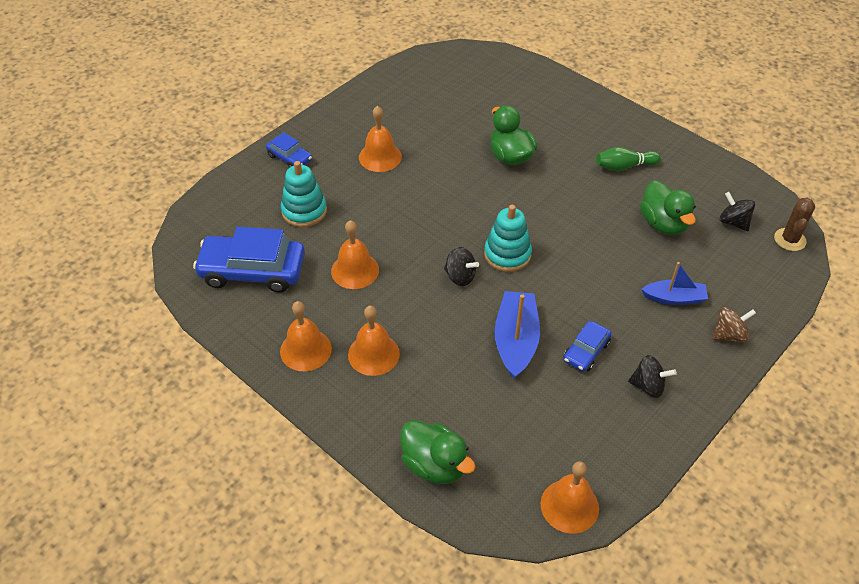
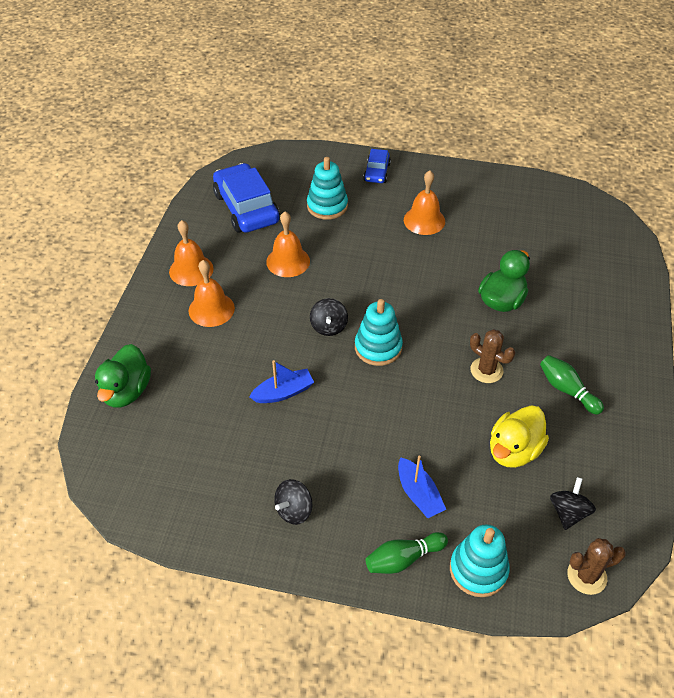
camera: 60 degrees right, 0 degrees up
(516, 341) = (283, 392): blue boat -> blue boat, size x0.65
(569, 506) = (131, 497): orange bell -> none
(576, 200) = (486, 370): none -> brown cactus
(586, 351) = (304, 447): blue car -> none
(648, 386) = (294, 510): black spinning top -> black spinning top turned 60 degrees clockwise
(663, 224) = (513, 450): green duck -> yellow duck
(729, 335) = (403, 559): brown spinning top -> green bowling pin
(758, 295) = (478, 570): none -> turquoise stacking toy

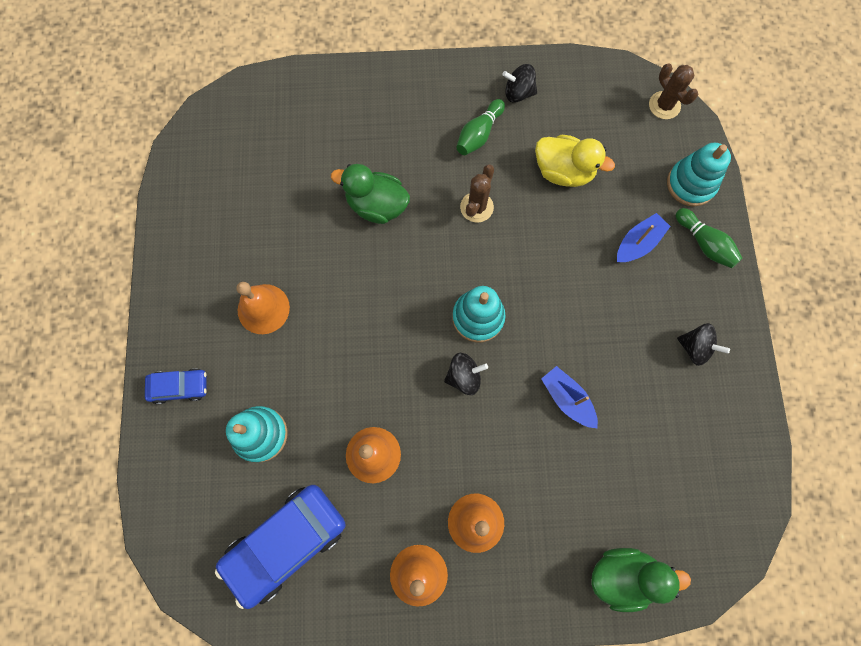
camera: 105 degrees left, 25 degrees up
(568, 512) = (611, 123): black spinning top -> black spinning top (518, 93)

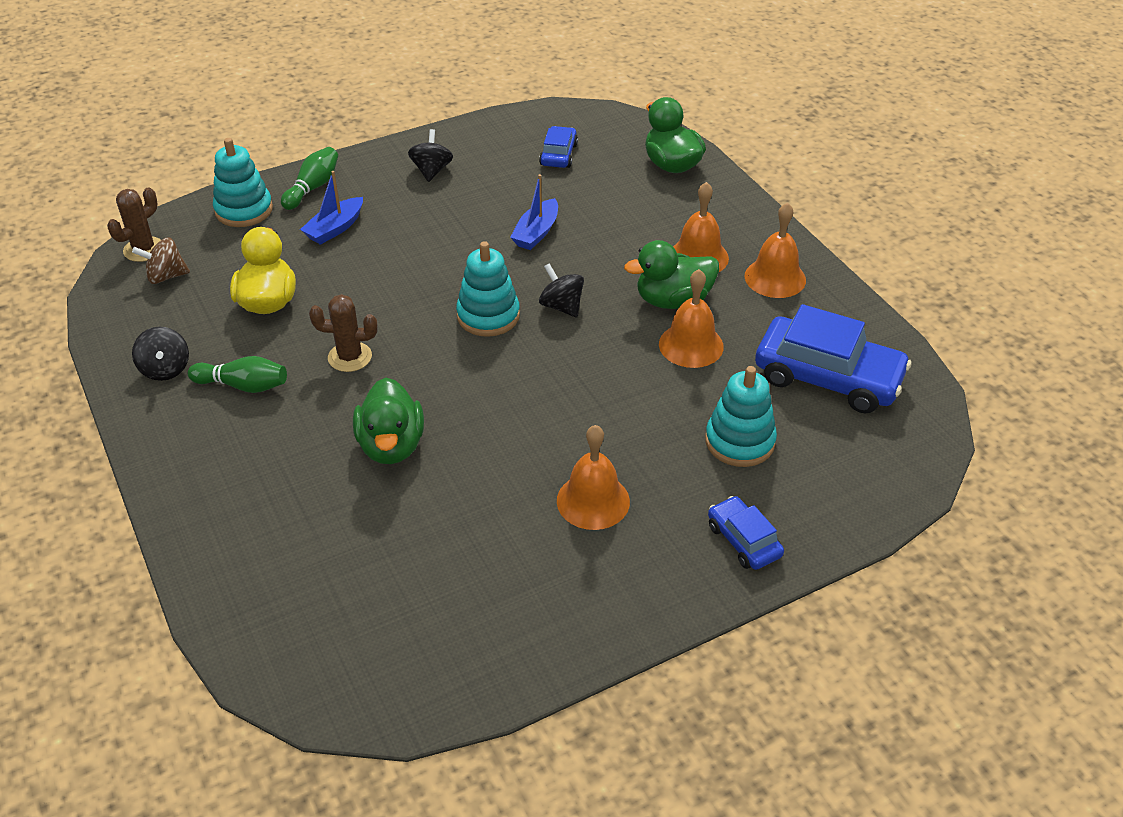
camera: 115 degrees left, 30 degrees down
(430, 469) = (673, 300): none -> green duck
(624, 113) = (166, 276): none -> brown spinning top
(638, 243) = (335, 228): blue boat -> blue boat turned 75 degrees counterclockwise
(680, 472) = (558, 155): none -> blue car

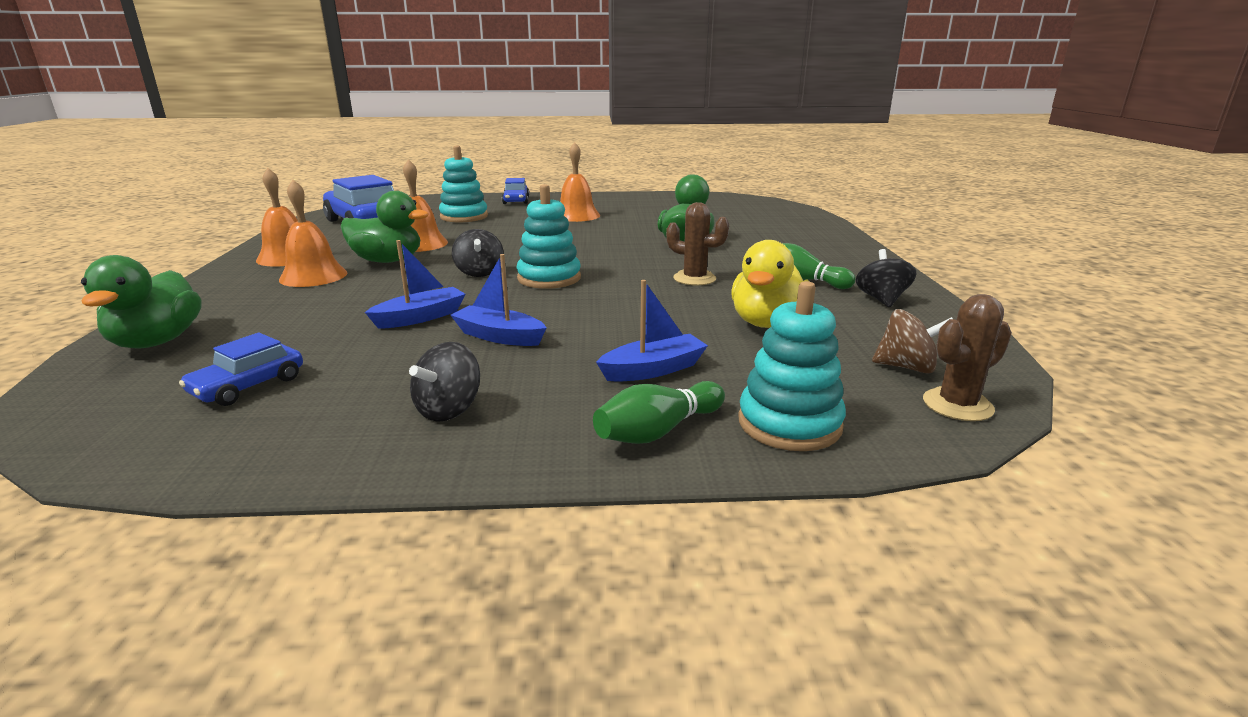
camera: 155 degrees left, 20 degrees down
(459, 230) = (499, 336): none -> blue boat

